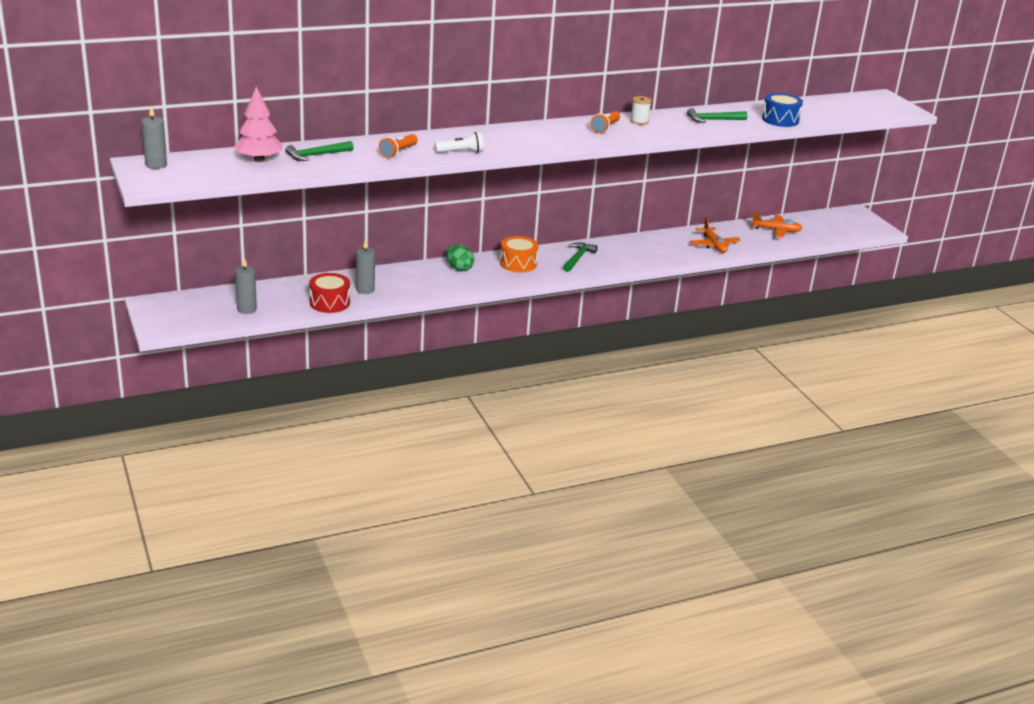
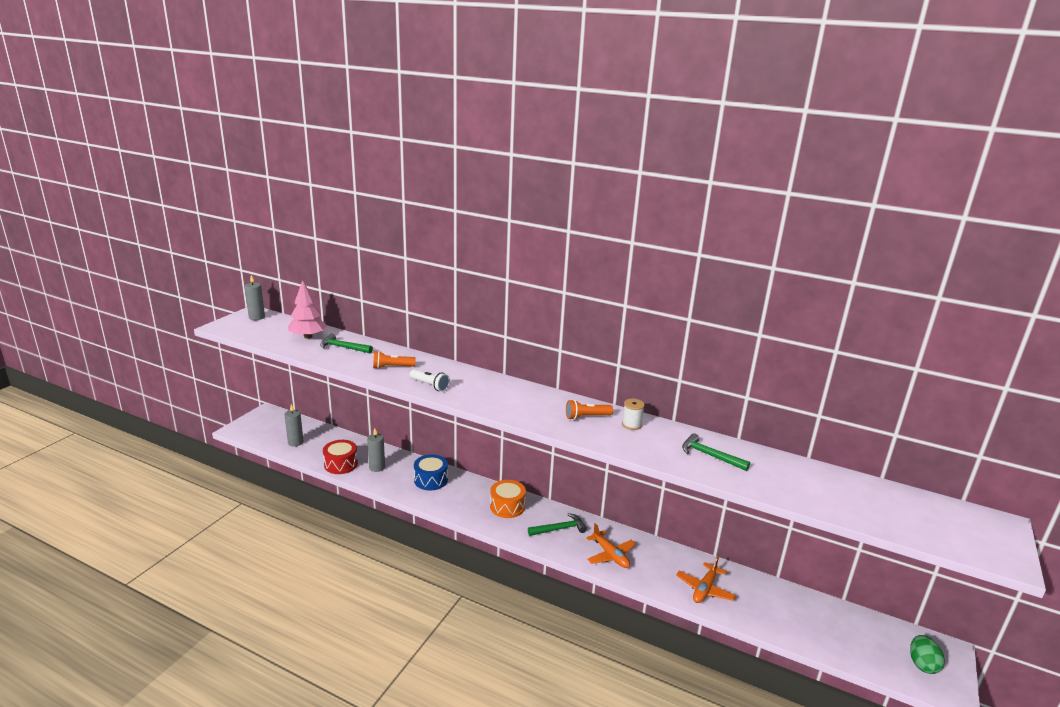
camera: 50 degrees right, 5 degrees down
(459, 268) = (461, 486): green egg -> green egg (922, 664)
(776, 231) = (802, 614): orange plane -> orange plane (610, 555)
(780, 120) = (789, 489): blue drum -> blue drum (431, 480)

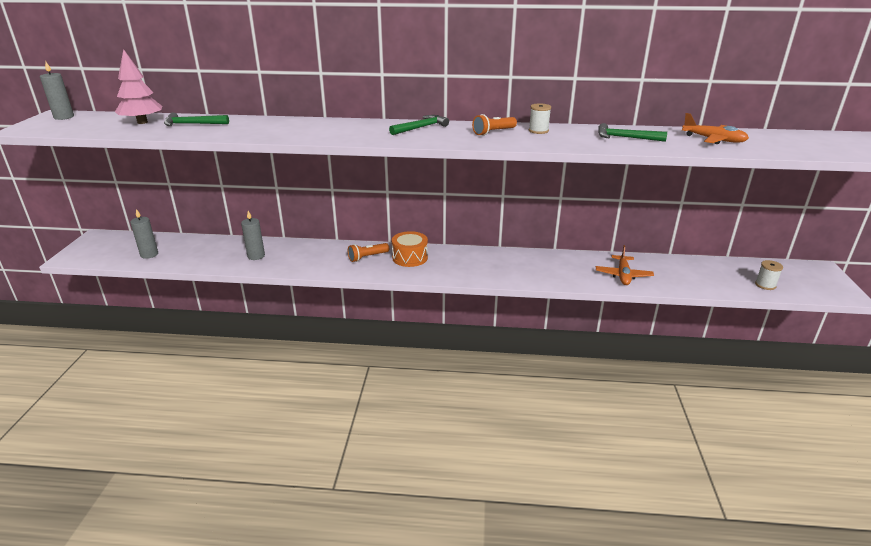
camera: 20 degrees left, 5 degrees up
(341, 464) = (214, 262): red drum -> none
(392, 367) = (262, 130): orange flashlight -> orange flashlight (367, 257)
(430, 385) = (317, 136): white flashlight -> none
(431, 480) = (320, 254): blue drum -> none
(559, 529) = (470, 263): green hammer -> green hammer (420, 128)
(610, 555) = (528, 271): orange plane -> orange plane (713, 140)
(859, 650) = (765, 285): none -> white spool
(922, 664) = (813, 282): green egg -> none

